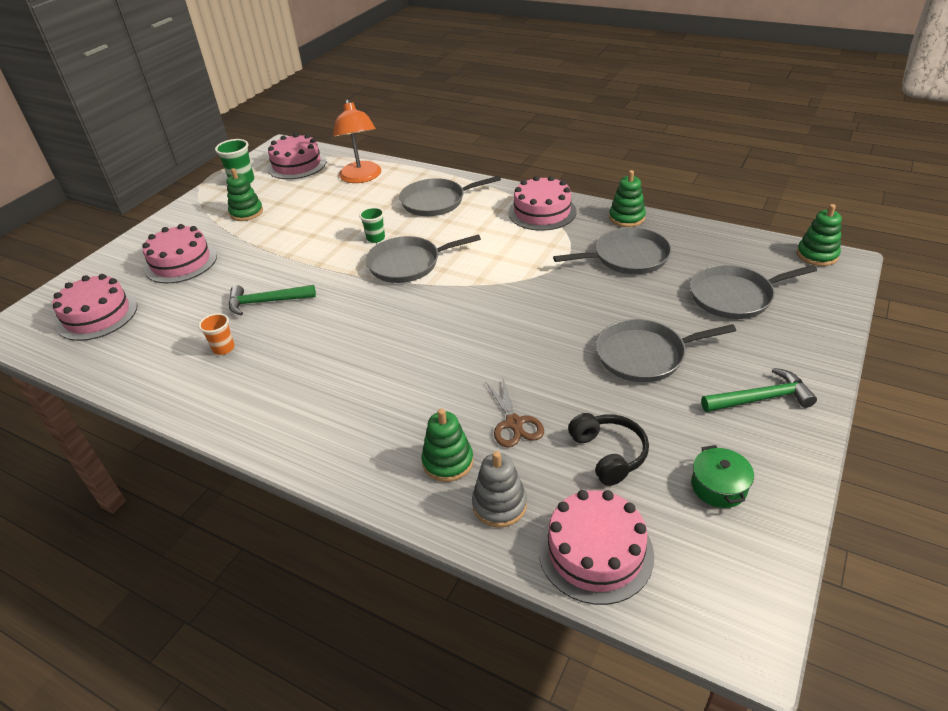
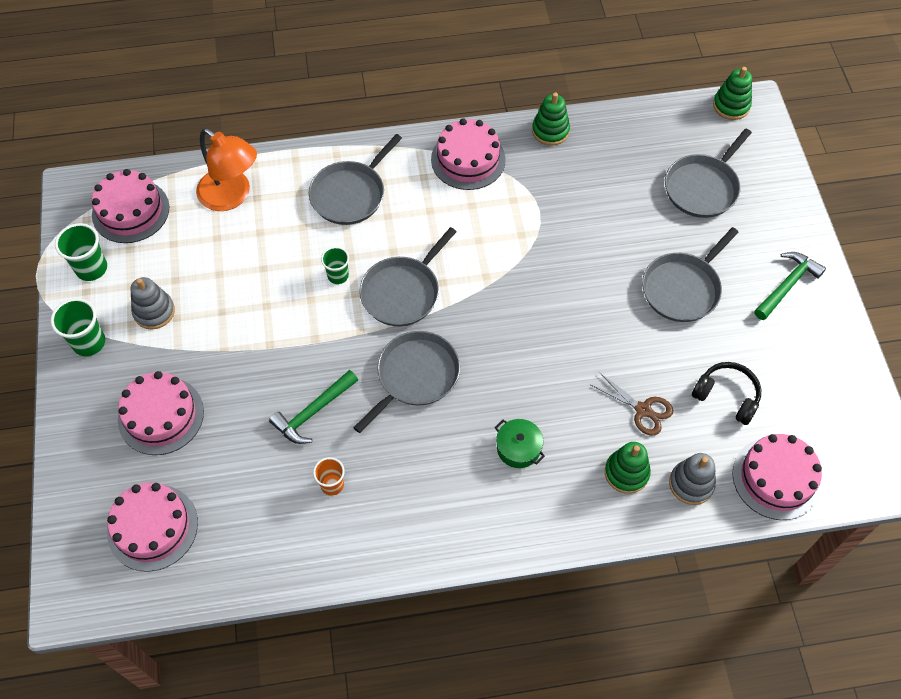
camera: 40 degrees left, 20 degrees up
(194, 212) = (89, 342): none -> green cup
(246, 212) = (154, 312): green stacking toy -> grey stacking toy
(627, 257) = (589, 183): grey pan -> grey pan (415, 376)
(718, 486) = (811, 379): green pot -> green pot (518, 448)

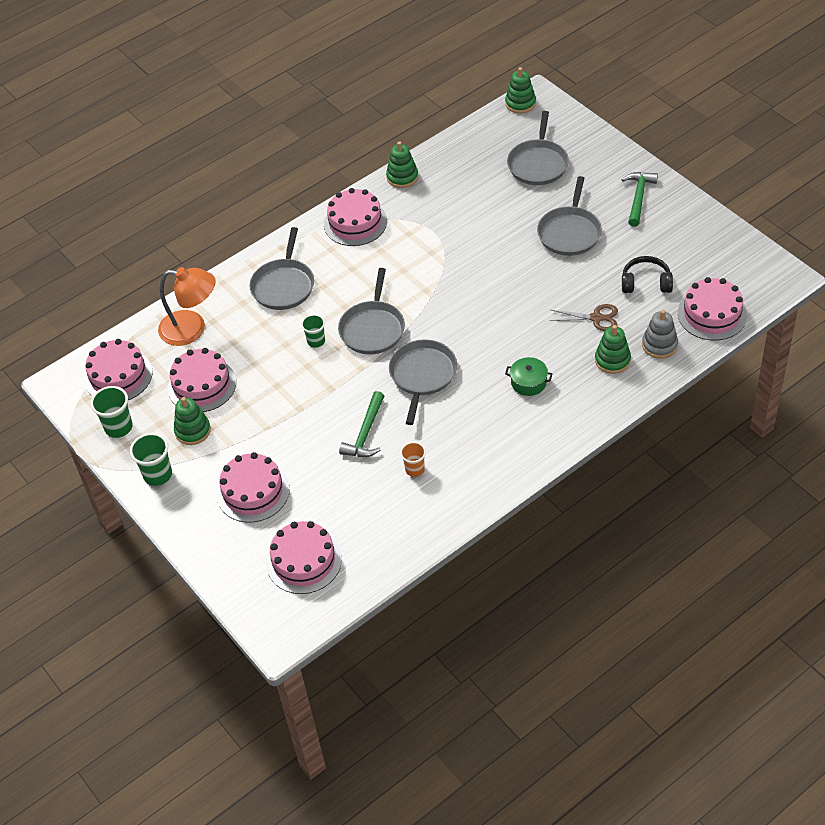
camera: 25 degrees left, 10 degrees down
(154, 312) = (193, 431): grey stacking toy -> green stacking toy
(198, 264) = (202, 385): none -> pink cake

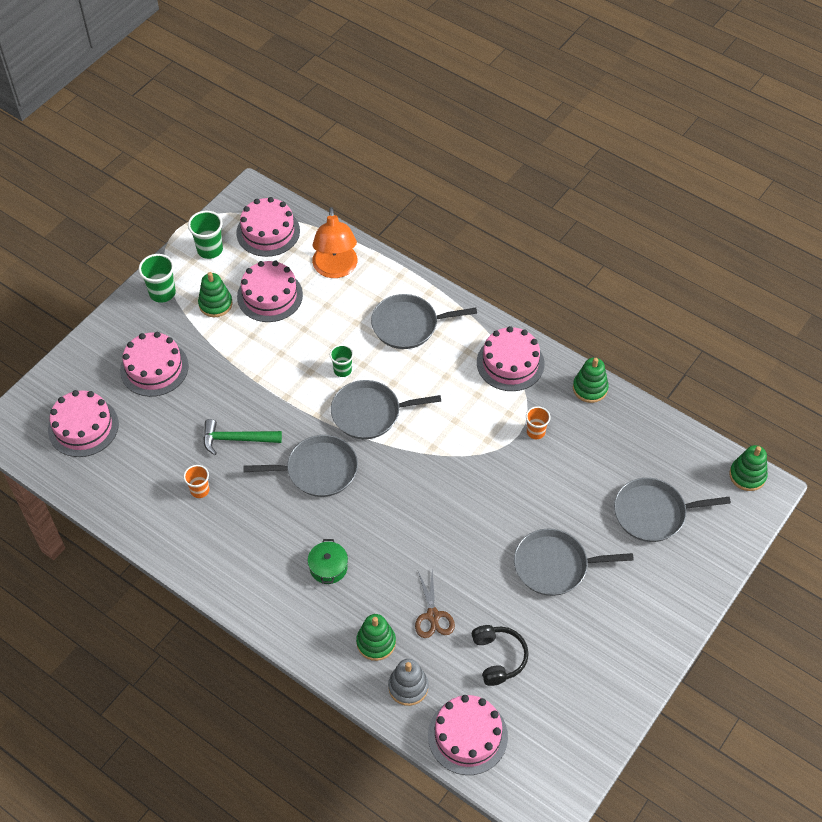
camera: 70 degrees right, 5 degrees up
(434, 219) = (535, 432): none -> orange cup
(638, 197) = (631, 627): green hammer -> none

